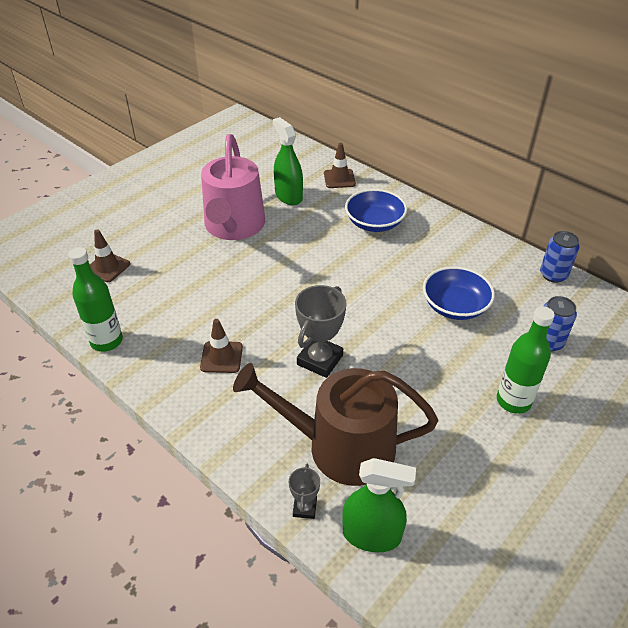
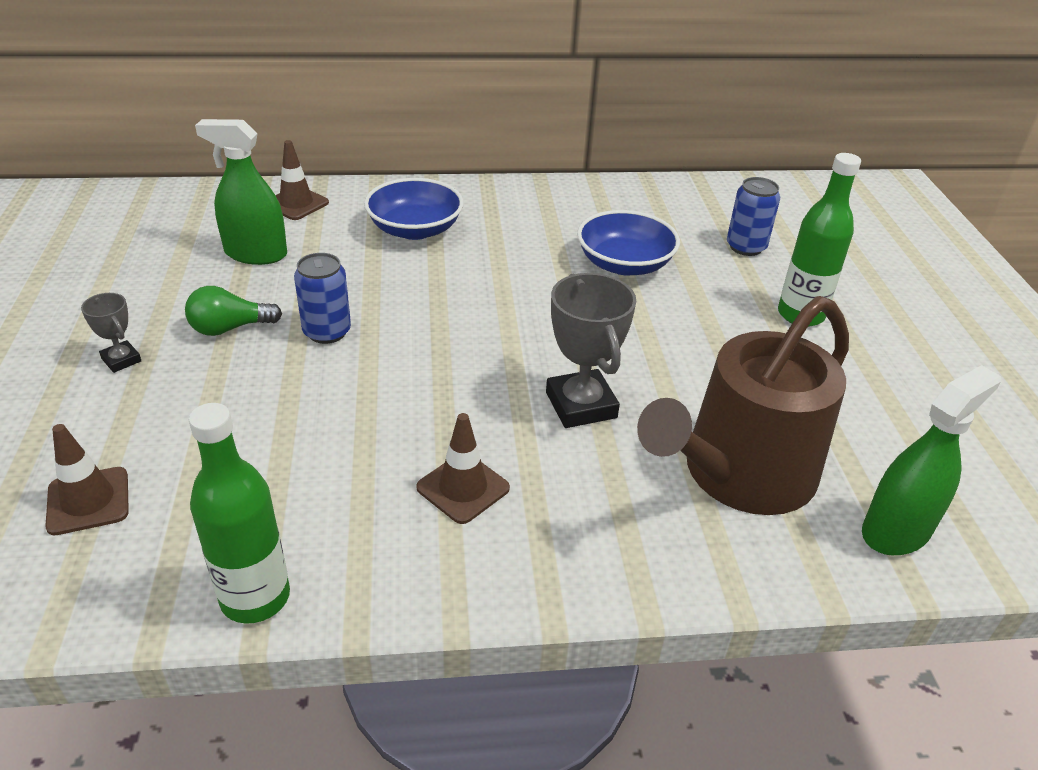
camera: 50 degrees left, 5 degrees down
(234, 226) = (230, 328): pink watering can -> green light bulb
(305, 508) = (808, 565): grey trophy -> grey trophy (121, 360)
(553, 275) = (661, 187): blue can -> blue can (327, 332)

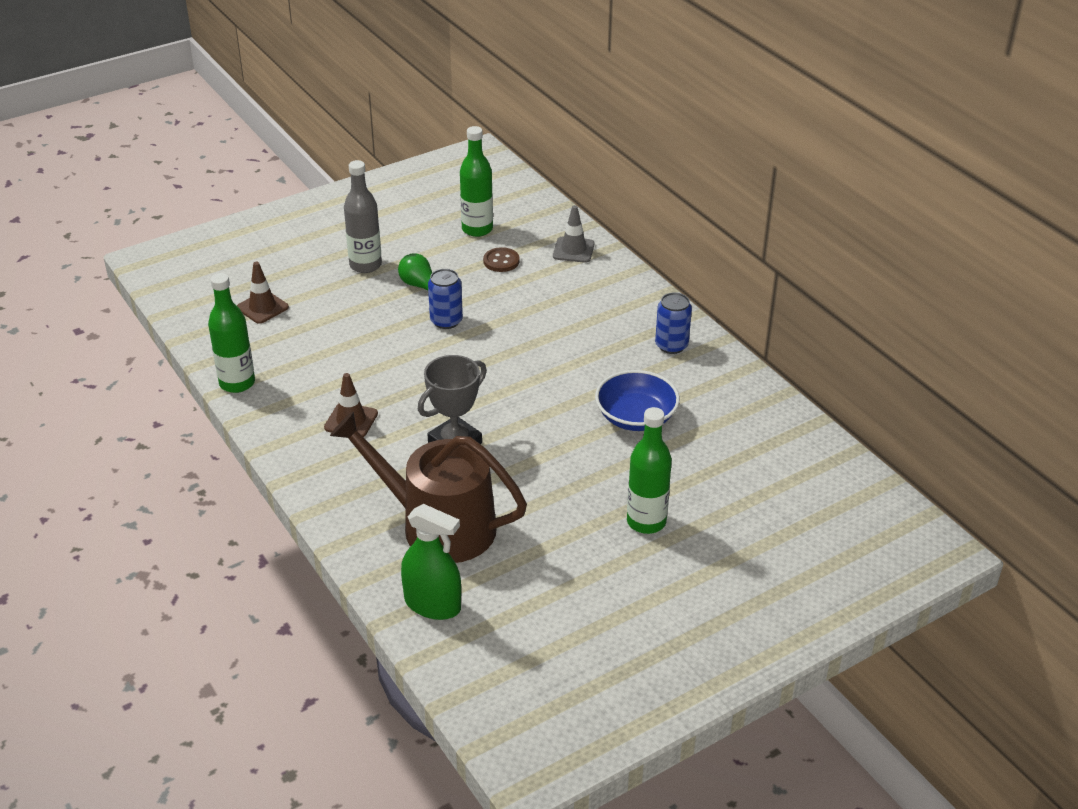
camera: 65 degrees right, 0 degrees up
(121, 360) = (365, 265): grey trophy -> grey bottle
(169, 249) = (477, 229): none -> green bottle
(256, 254) = (501, 261): green spray bottle -> brown button
(296, 204) = (573, 250): brown traffic cone -> grey traffic cone
(415, 229) = (590, 309): blue bowl -> none
(746, 247) = (722, 473): blue can -> blue can (671, 345)

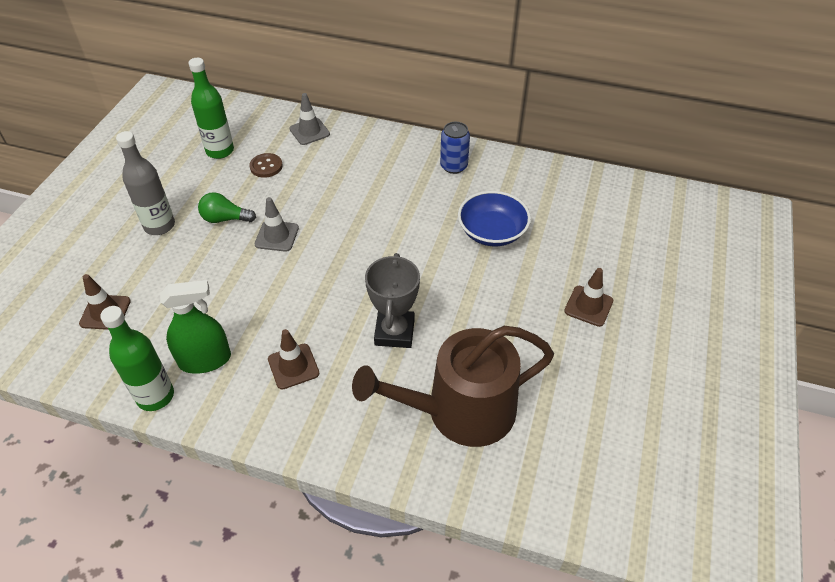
camera: 40 degrees left, 10 degrees up
(432, 604) = (533, 482): green spray bottle -> green spray bottle (205, 360)
(446, 321) = (277, 236): blue can -> grey traffic cone
(646, 522) = (588, 306): green bottle -> brown traffic cone

